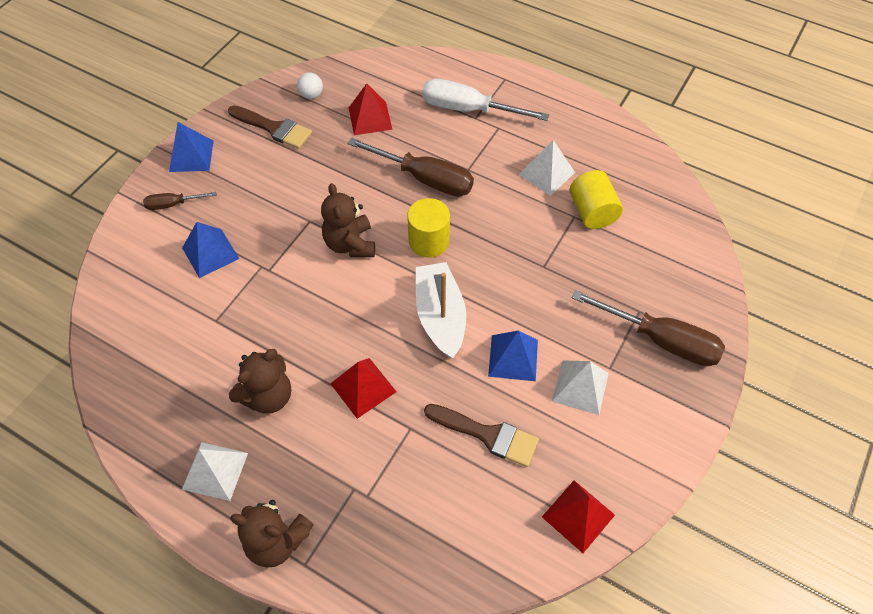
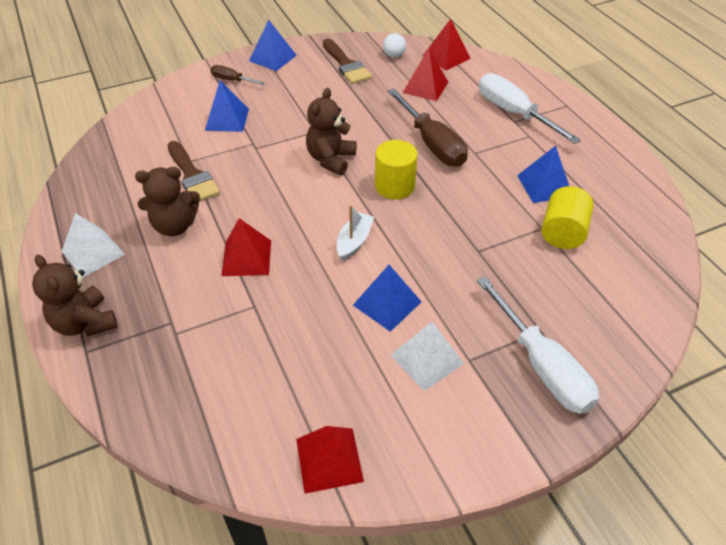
camera: 35 degrees right, 10 degrees down
(361, 73) = (446, 57): none -> red pyramid
(440, 316) = (354, 241): white boat -> white boat, size x0.59
(487, 435) = (310, 347): brown brush -> brown brush (192, 175)
(546, 173) = (544, 185): white pyramid -> blue pyramid
(661, 340) = (542, 366): brown screwdriver -> white screwdriver

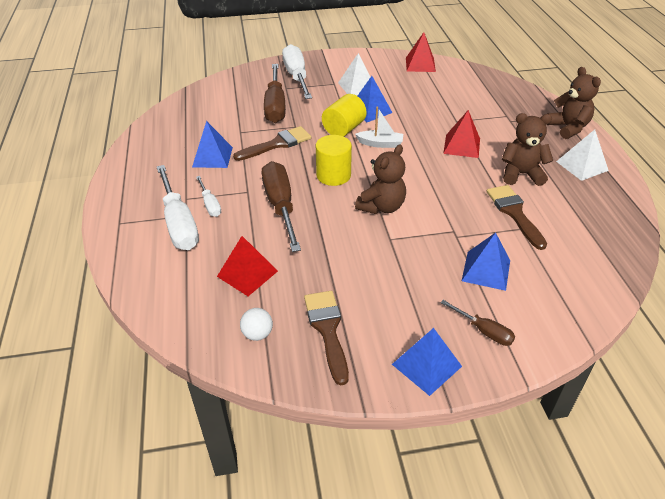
camera: 165 degrees left, 5 degrees down
(354, 241) = (380, 144): white boat -> white boat turned 120 degrees counterclockwise
(446, 57) = (191, 317): red pyramid -> none
(483, 217) = (277, 144): none -> brown brush
(500, 134) = (210, 204): none -> white screwdriver
(529, 284) = (275, 106): none -> brown screwdriver
(562, 232) = (229, 127): yellow cylinder -> yellow cylinder (344, 129)

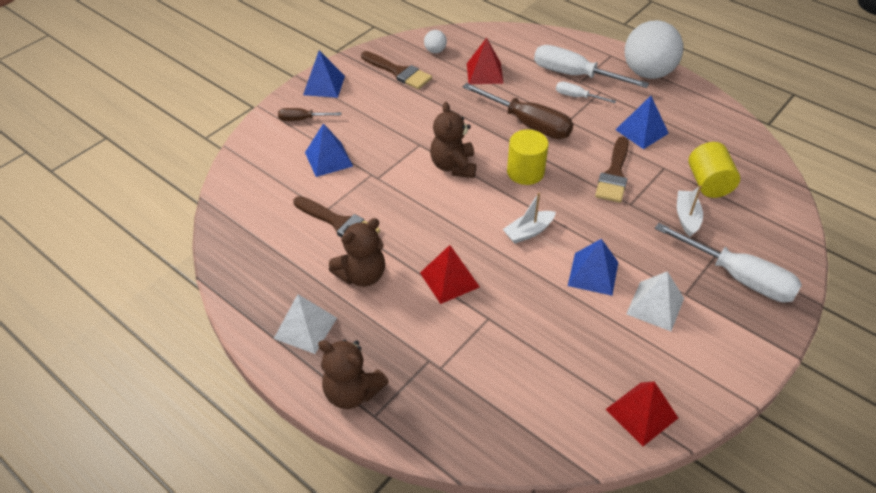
camera: 140 degrees right, 5 degrees up
(125, 191) = (647, 73): none -> white ball
(275, 106) = (687, 217): brown screwdriver -> white boat
(344, 129) = (584, 229): yellow cylinder -> yellow cylinder (708, 183)

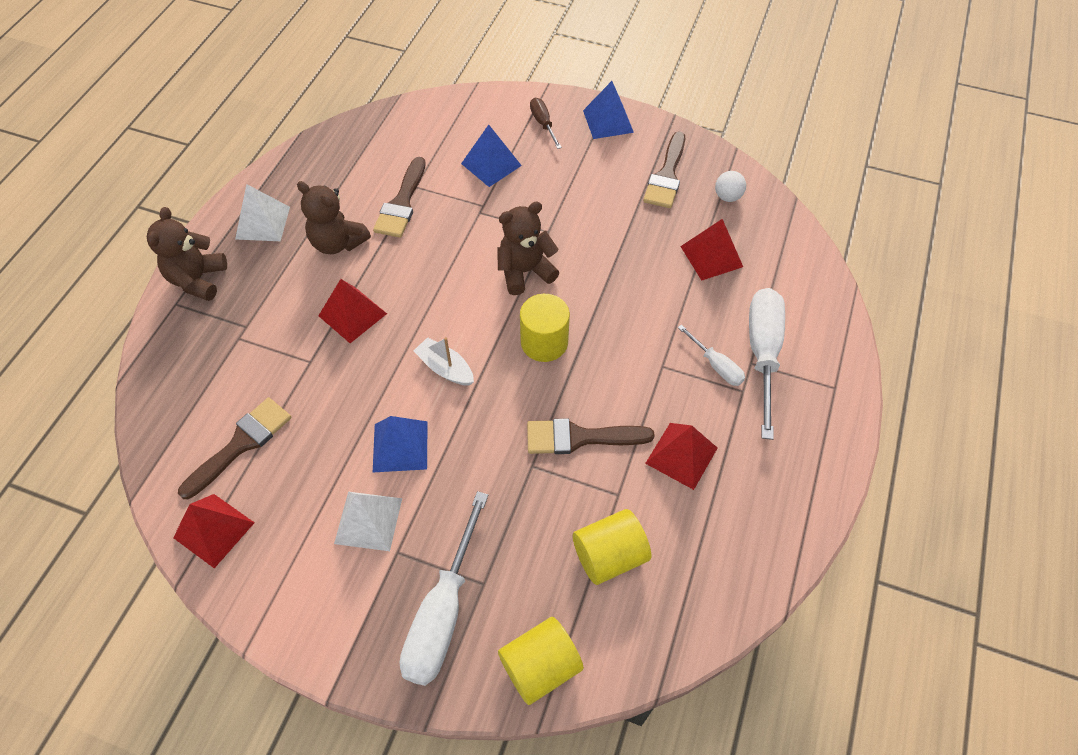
camera: 70 degrees right, 10 degrees up
(528, 124) = (634, 325): brown screwdriver -> none
(559, 381) = (241, 444): none -> brown brush
(577, 97) = (716, 366): white screwdriver -> white screwdriver turned 135 degrees clockwise
(641, 131) = (681, 455): blue pyramid -> red pyramid
(647, 73) = (819, 442): white ball -> none
(687, 217) = (531, 536): white boat -> none
(783, 235) = (540, 666): none -> yellow cylinder

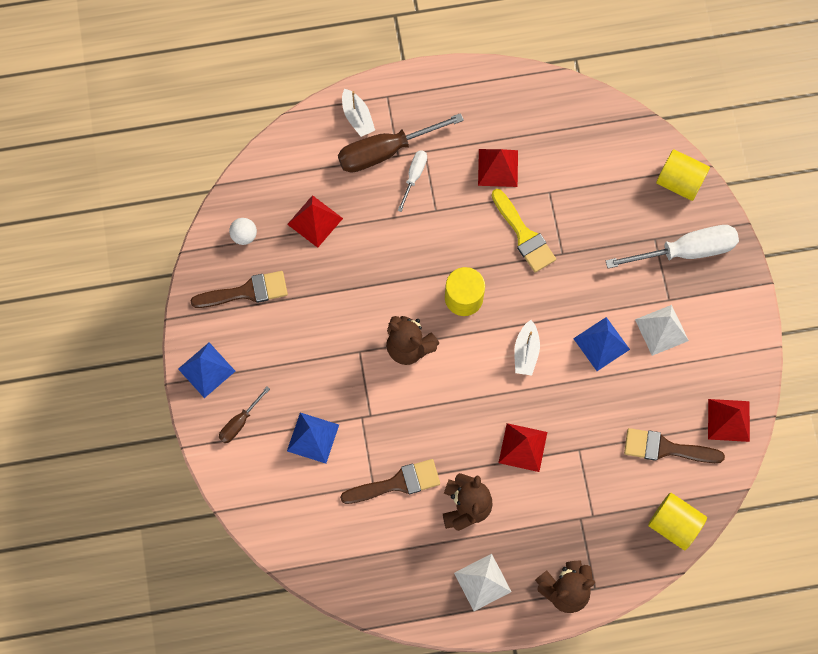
camera: 120 degrees left, 15 degrees up
(579, 437) = (524, 235): brown brush -> yellow brush
(609, 555) = (592, 178): yellow cylinder -> yellow cylinder (673, 524)
(762, 353) = (385, 151): white screwdriver -> brown screwdriver
(820, 346) = (357, 117): none -> white boat

